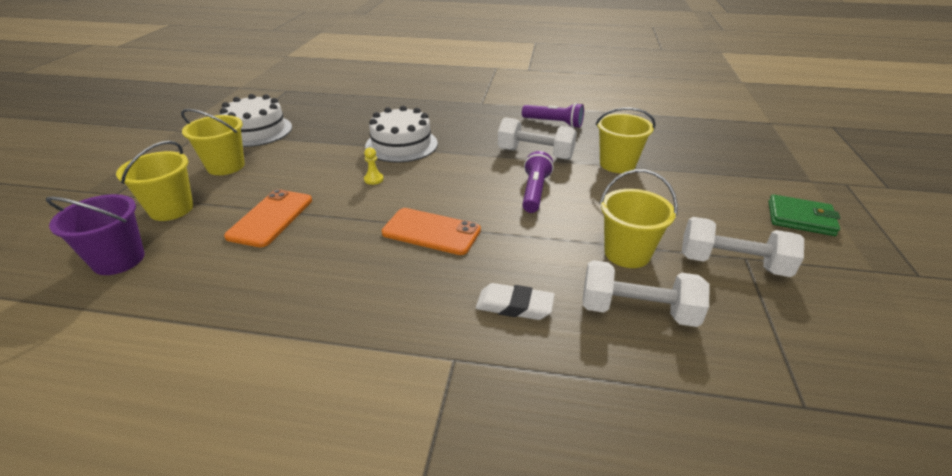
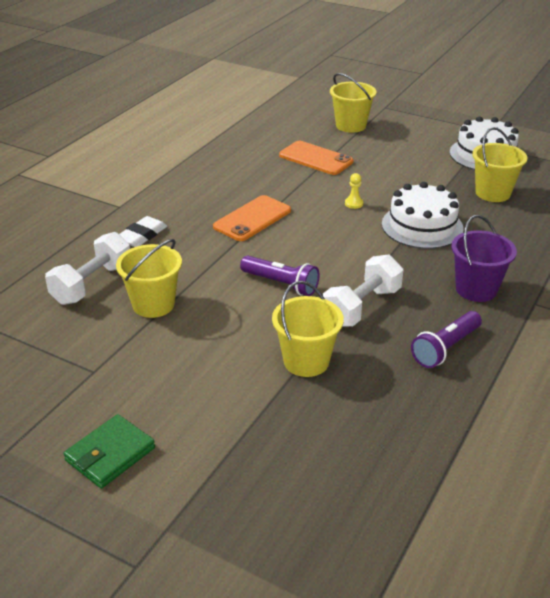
camera: 110 degrees right, 0 degrees up
(119, 260) = (296, 114): purple bucket -> purple bucket (476, 289)
(226, 166) = (412, 142): yellow bucket -> yellow bucket (493, 193)
(732, 264) = (93, 358): white dumbbell -> none

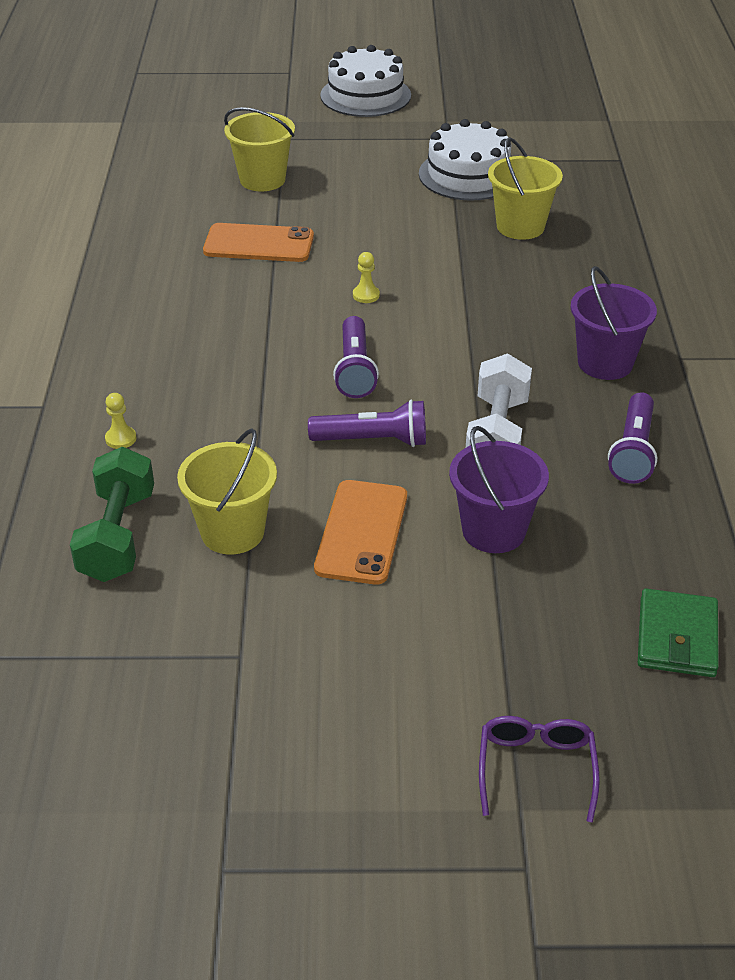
camera: 30 degrees left, 5 degrees up
(92, 284) = (118, 536): white dumbbell -> green dumbbell
(110, 454) = (367, 752): green wallet -> green wallet (677, 637)
(142, 236) = (121, 439): white eraser -> yellow pawn
(199, 510) = (536, 768): none -> purple glasses
(252, 219) = (253, 361): orange phone -> orange phone (362, 532)
(306, 361) = (493, 531): yellow bucket -> purple bucket
(307, 242) = (355, 370): none -> purple flashlight
(422, 226) = (475, 299): white cake -> white cake (365, 95)

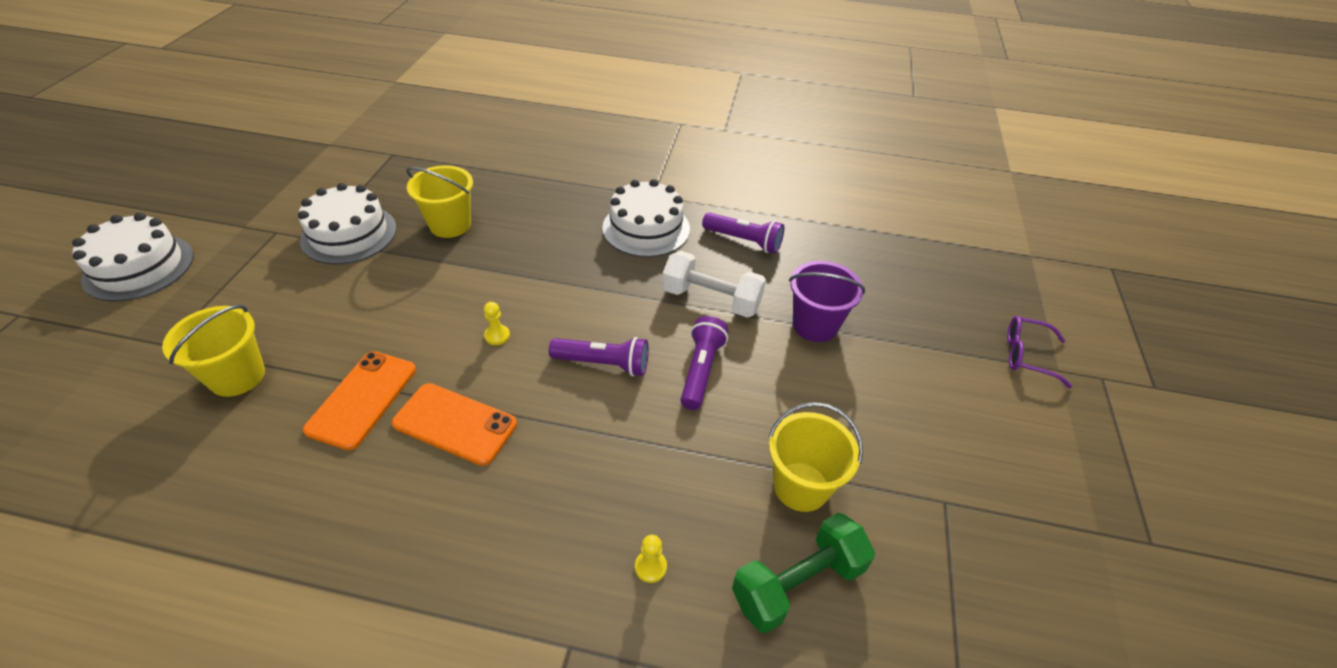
camera: 80 degrees left, 5 degrees up
(118, 536) = (797, 583): green dumbbell -> green dumbbell turned 45 degrees counterclockwise
(362, 532) = (809, 398): orange phone -> orange phone (455, 424)
(605, 363) = (646, 228): purple bucket -> white cake
(677, 637) = (914, 269): green wallet -> none

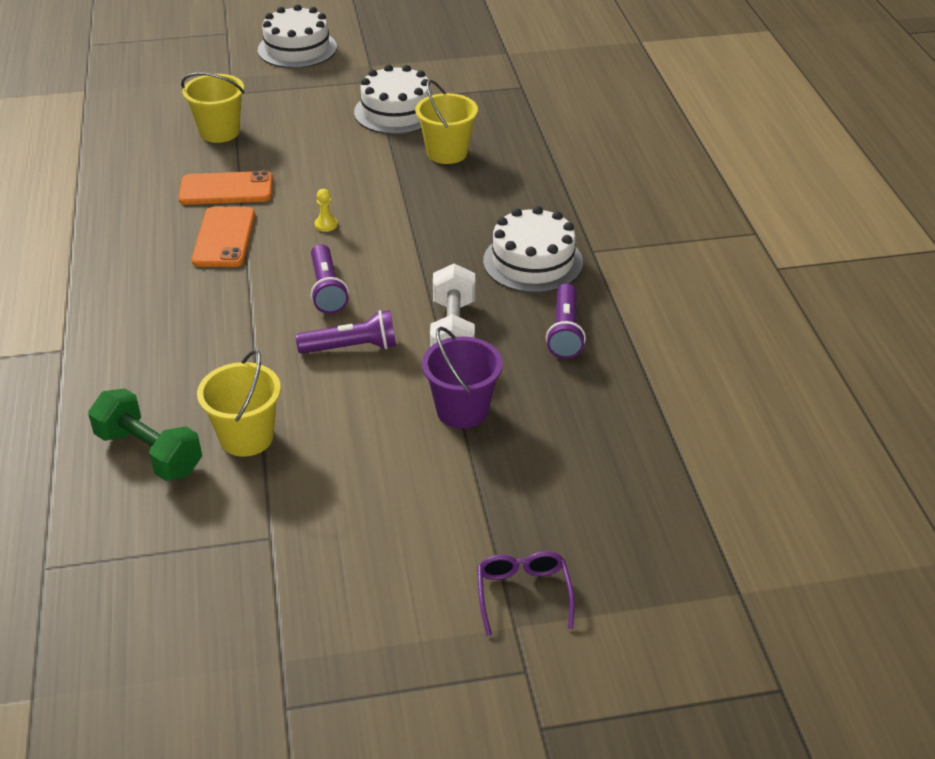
camera: 70 degrees right, 5 degrees down
(650, 567) = (136, 370): yellow pawn -> none

